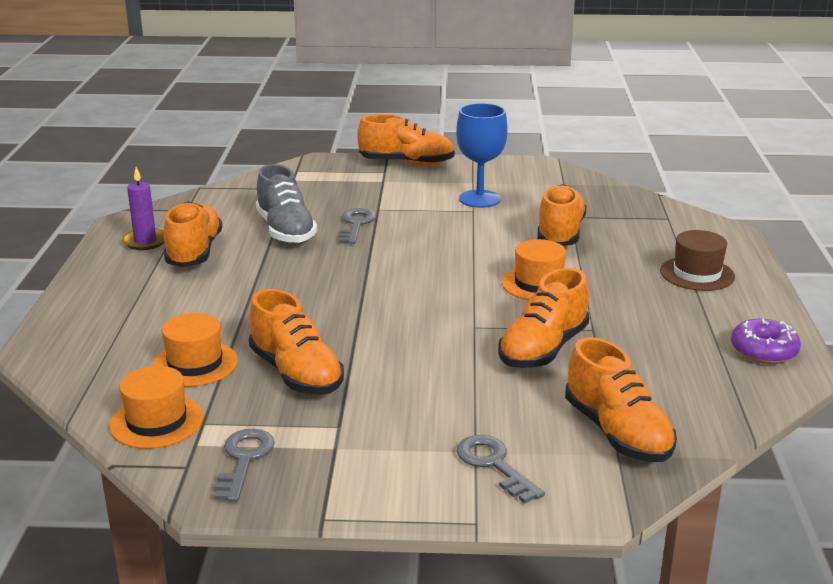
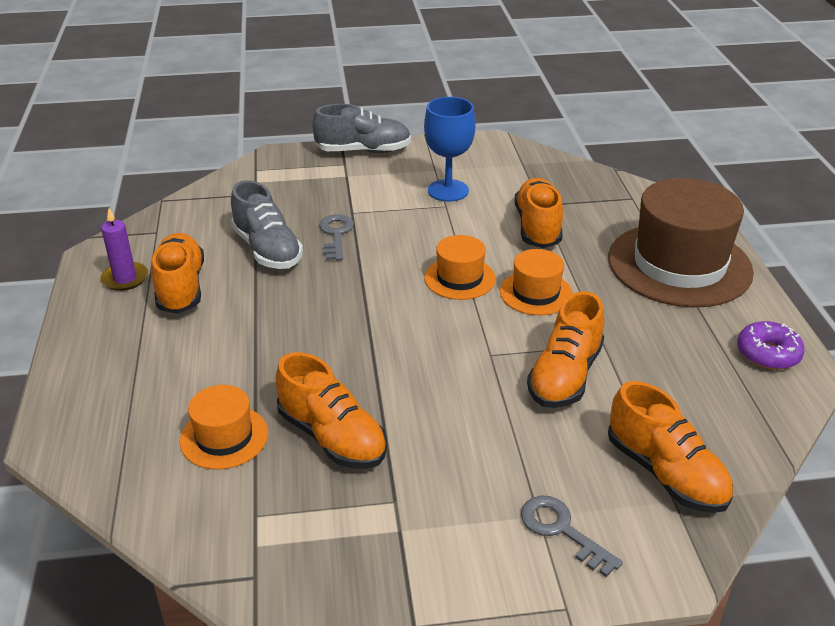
camera: 10 degrees left, 10 degrees up
(156, 421) = (206, 520): orange hat -> orange hat (459, 278)
(244, 460) = (311, 559): grey key -> none
(406, 163) = (363, 151): orange shoe -> grey shoe
(697, 274) = (679, 265): brown hat -> brown hat, size x2.02

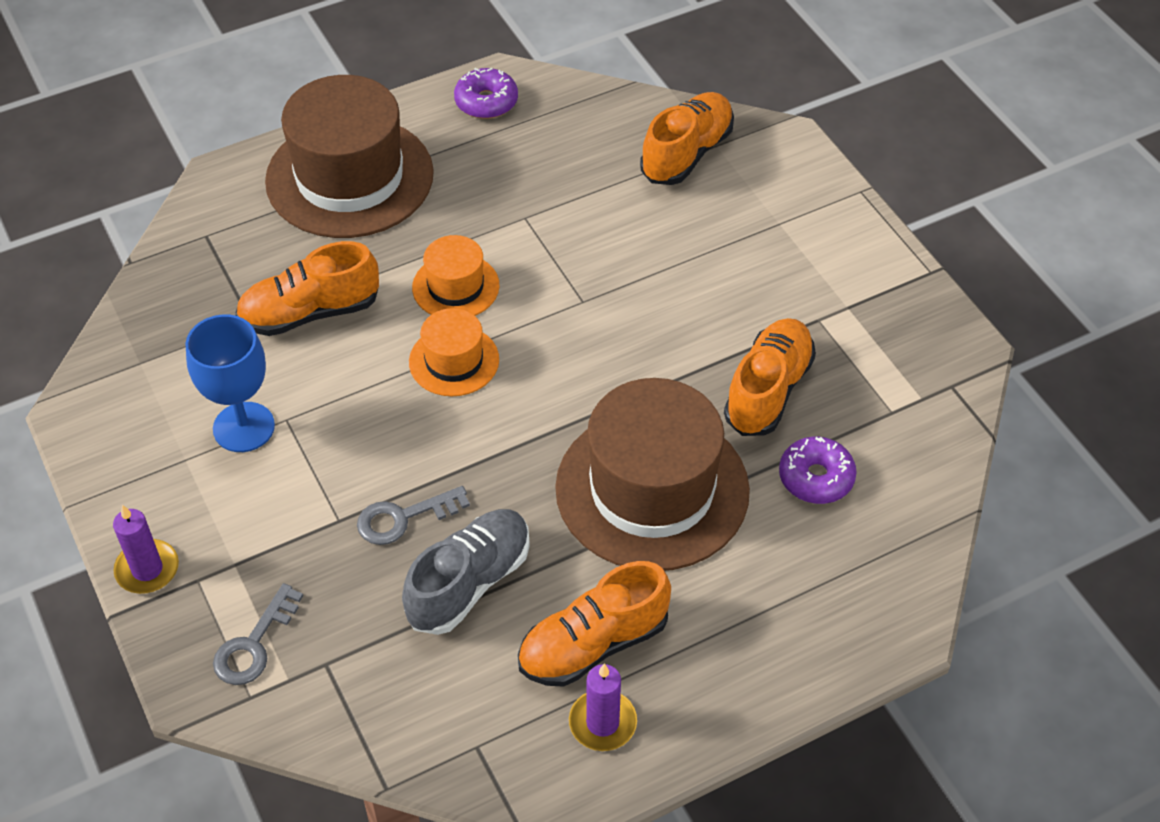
camera: 110 degrees left, 15 degrees up
(224, 437) = (816, 478): orange hat -> purple donut
(280, 343) = (652, 489): none -> brown hat
(363, 151) = (147, 569): grey shoe -> purple candle
(561, 530) = (787, 206): grey key -> grey key (254, 644)
(565, 376) = (589, 238): orange shoe -> none

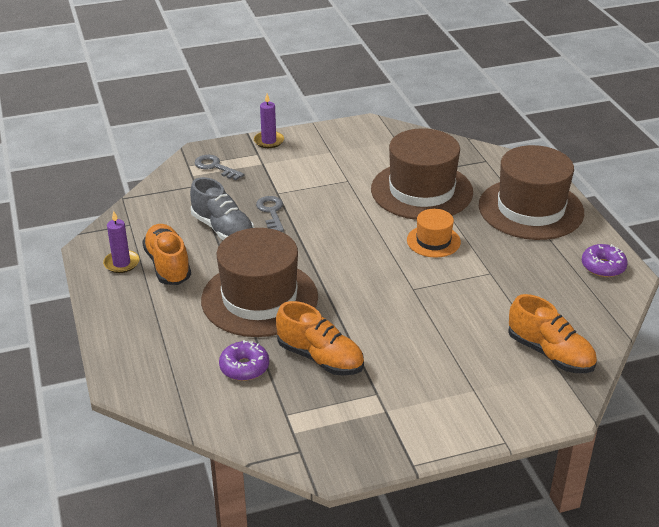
camera: 100 degrees right, 15 degrees down
(244, 427) = (346, 168): blue goblet -> none
(310, 312) = (421, 191): orange shoe -> brown hat
(454, 361) = (375, 236): orange hat -> none

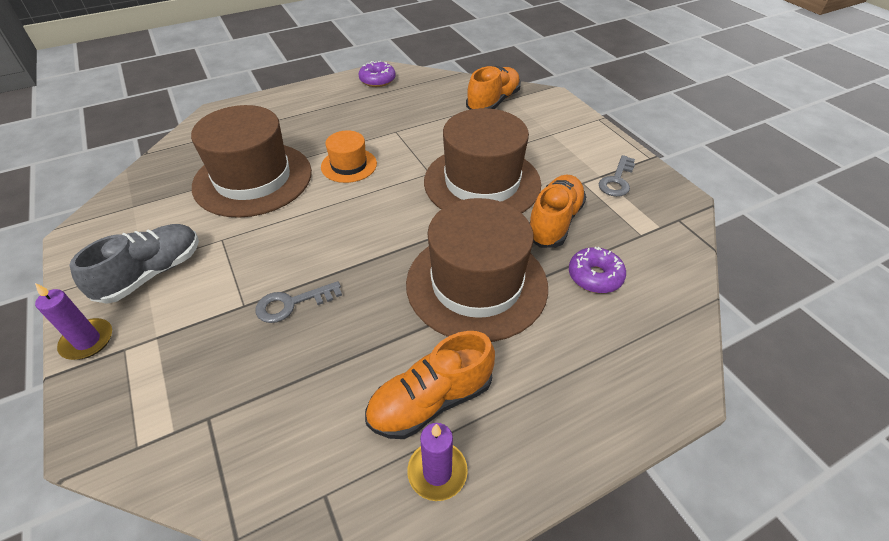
camera: 100 degrees left, 10 degrees up
(215, 167) = (153, 401): grey key -> grey key (617, 180)
(223, 229) = (335, 351): grey shoe -> grey shoe (151, 274)
(531, 209) = (292, 113): brown hat -> brown hat (482, 182)

